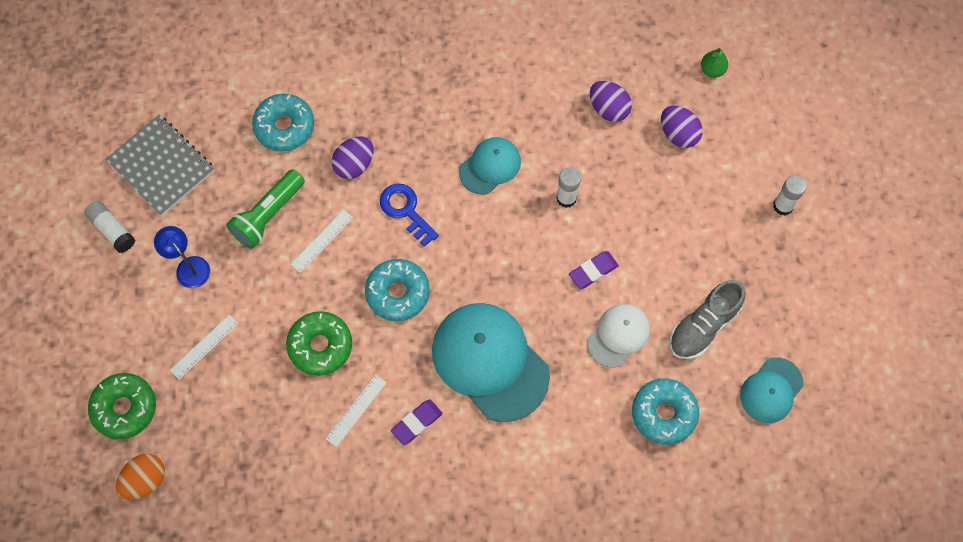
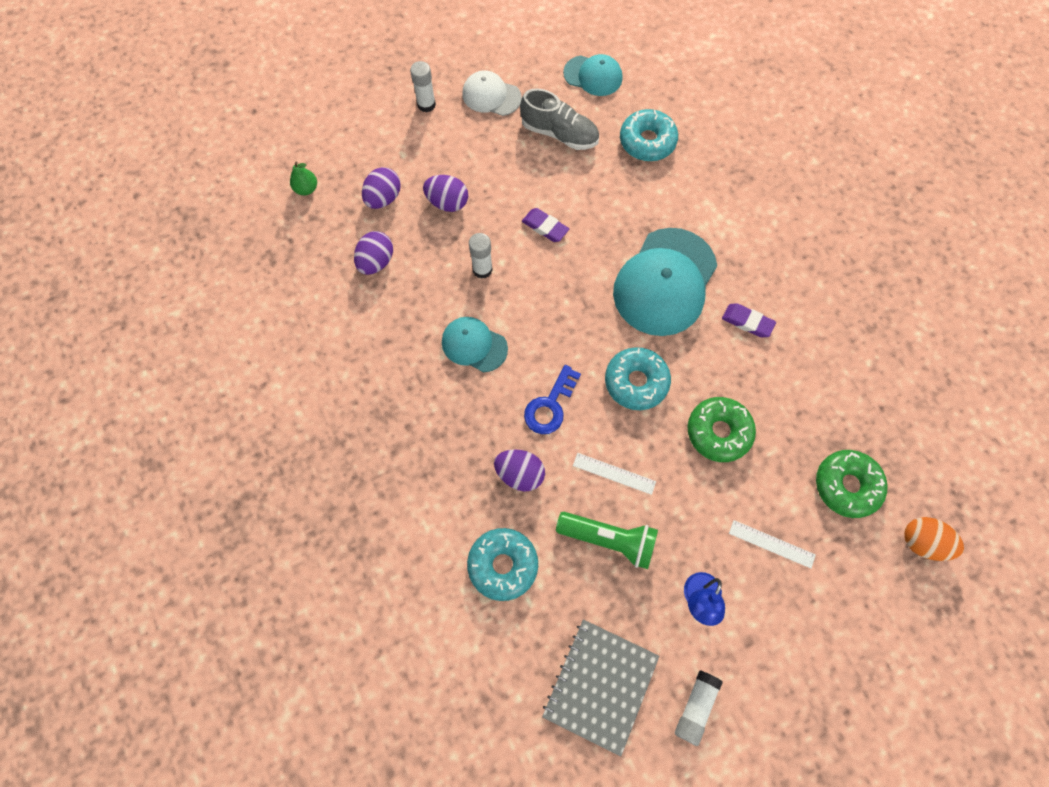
camera: 110 degrees left, 0 degrees up
(125, 408) = (869, 596): green donut -> green donut (846, 486)
(356, 410) = (762, 377): white ruler -> none
(618, 335) = (595, 191): white cap -> white cap (491, 96)
(653, 190) = (447, 202): none -> purple egg

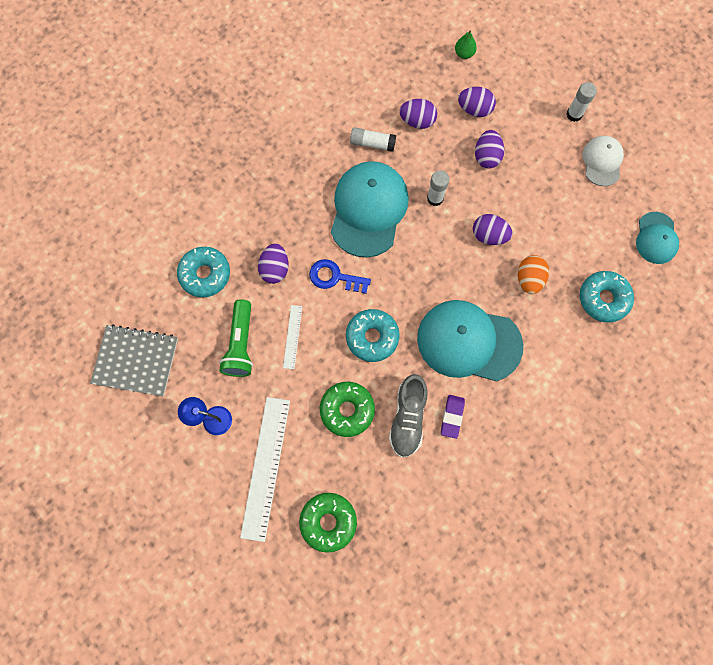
camera: 75 degrees right, 5 degrees up
(474, 345) = (368, 210): turquoise cap -> turquoise cap, size x1.84
(545, 227) = (489, 235): purple eraser -> purple egg
(559, 133) = (584, 225): grey shoe -> grey shoe (407, 418)
(695, 707) = (134, 431): white glue stick -> white glue stick (372, 143)
(771, 544) = (266, 467): white ruler -> white ruler, size x2.04
(922, 542) = (296, 591): orange egg -> orange egg (529, 279)

